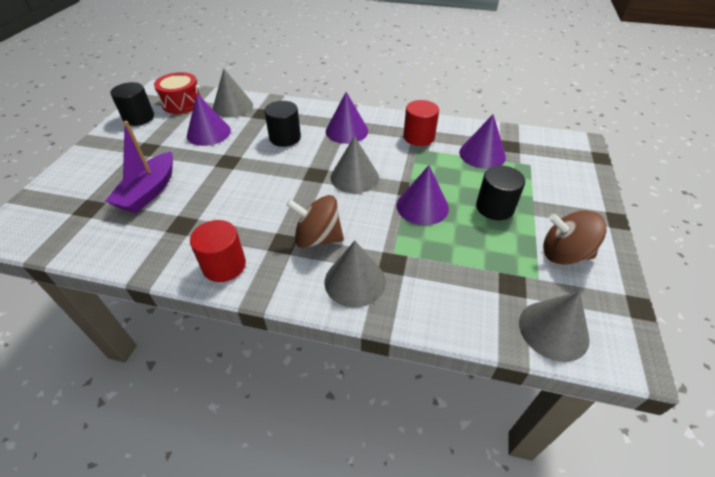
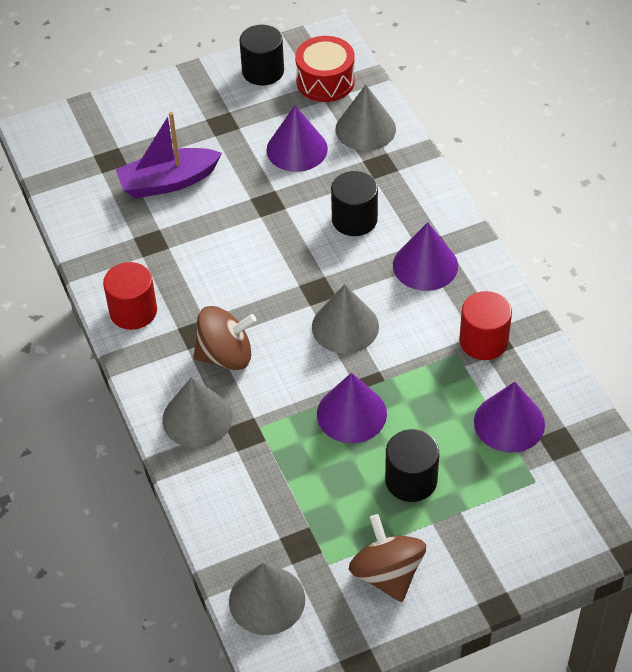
camera: 55 degrees right, 5 degrees up
(318, 238) = (225, 355): brown spinning top -> brown spinning top turned 105 degrees clockwise

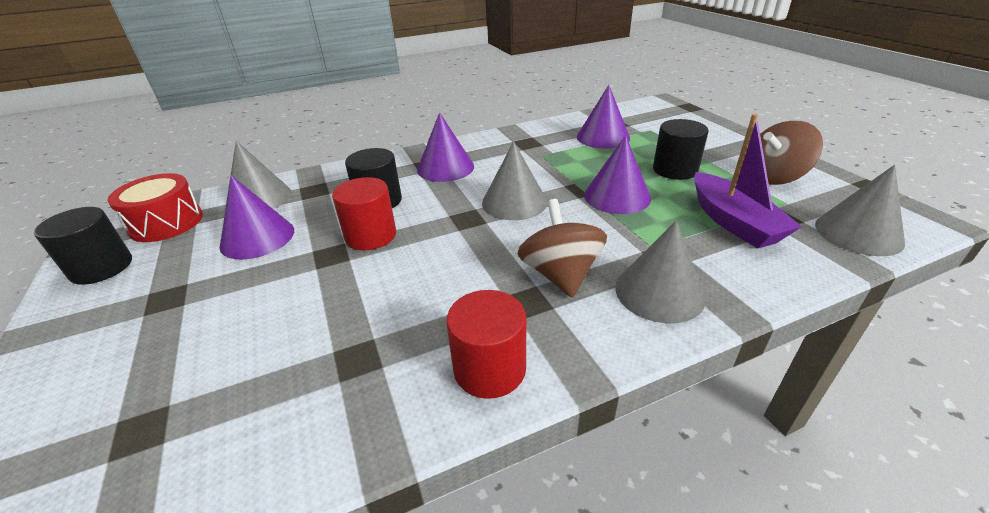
camera: 90 degrees left, 15 degrees down
(168, 182) = (242, 347): purple boat -> purple boat (733, 222)
(483, 341) = (527, 146): red cylinder -> red cylinder (371, 236)

